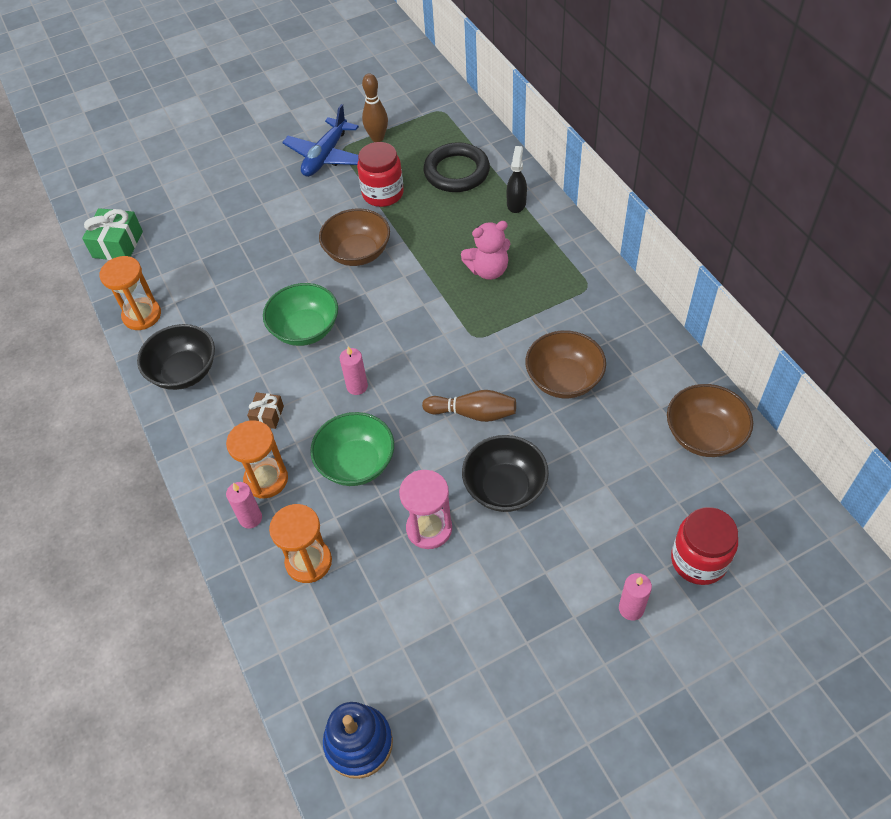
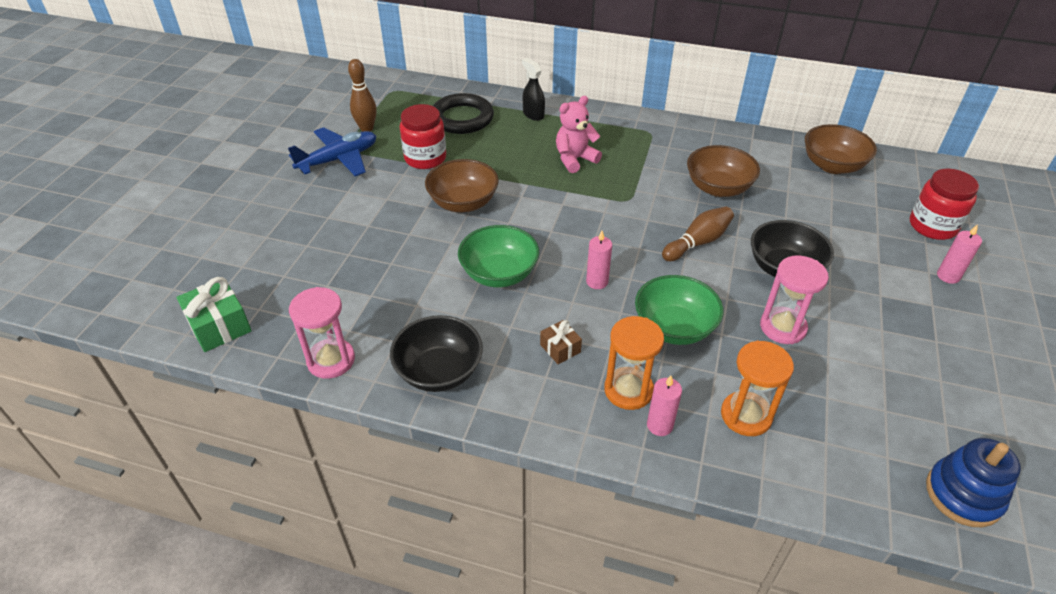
camera: 50 degrees left, 10 degrees down
(142, 315) = (331, 360): orange hourglass -> pink hourglass
(325, 156) = (339, 160): blue plane -> blue plane turned 105 degrees counterclockwise
(488, 270) = (575, 159): pink teddy bear -> pink teddy bear turned 150 degrees counterclockwise

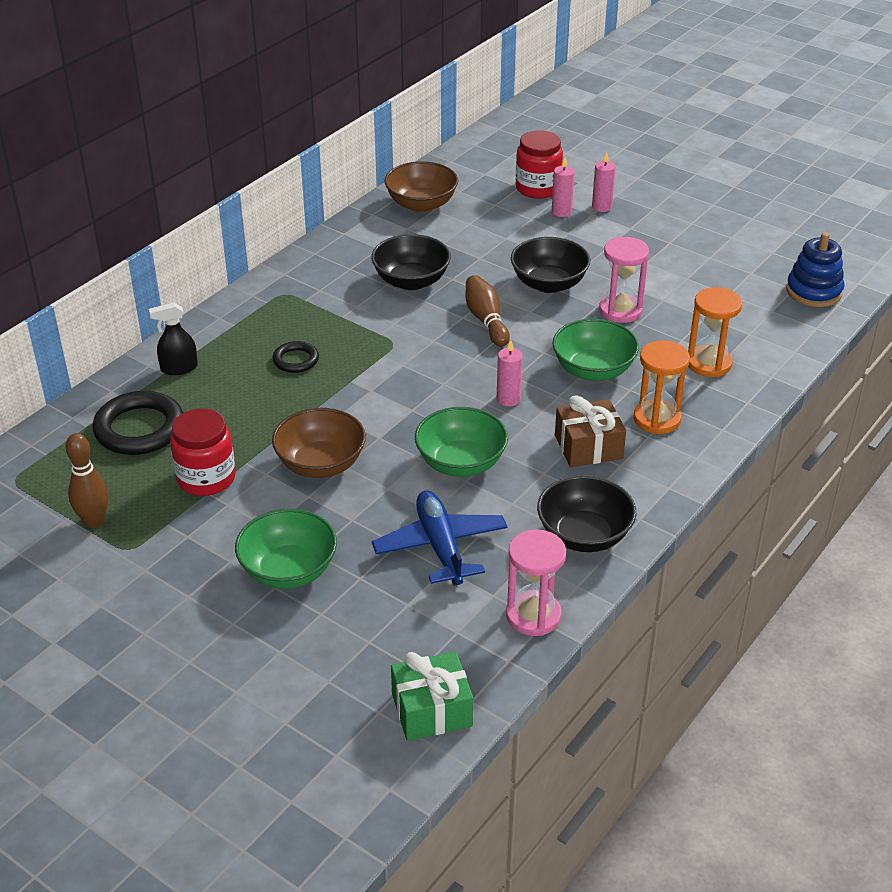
camera: 70 degrees left, 5 degrees down
(339, 160) = (151, 560): blue plane -> blue plane (440, 546)
(345, 219) = (288, 571): none -> green bowl
(560, 348) = (588, 447): brown gift -> brown gift, size x1.73
(575, 159) = (296, 360): pink teddy bear -> black ring
(659, 425) = (702, 413): pink candle -> pink candle (561, 212)
(718, 188) = (411, 281): brown bowl -> black bowl

